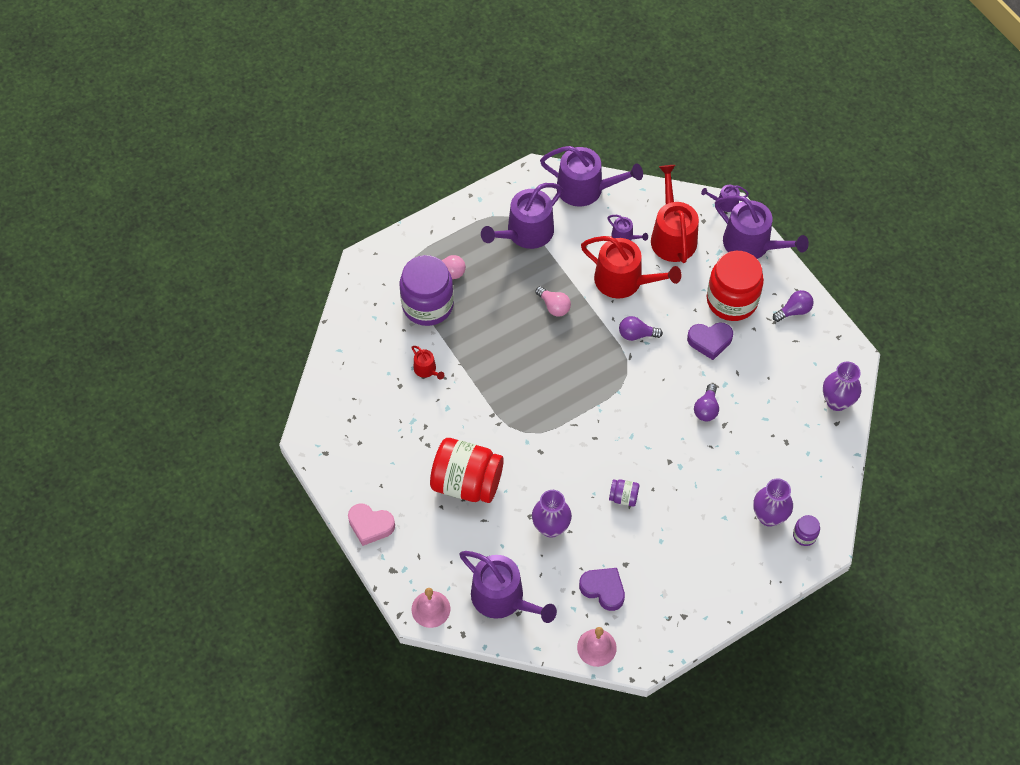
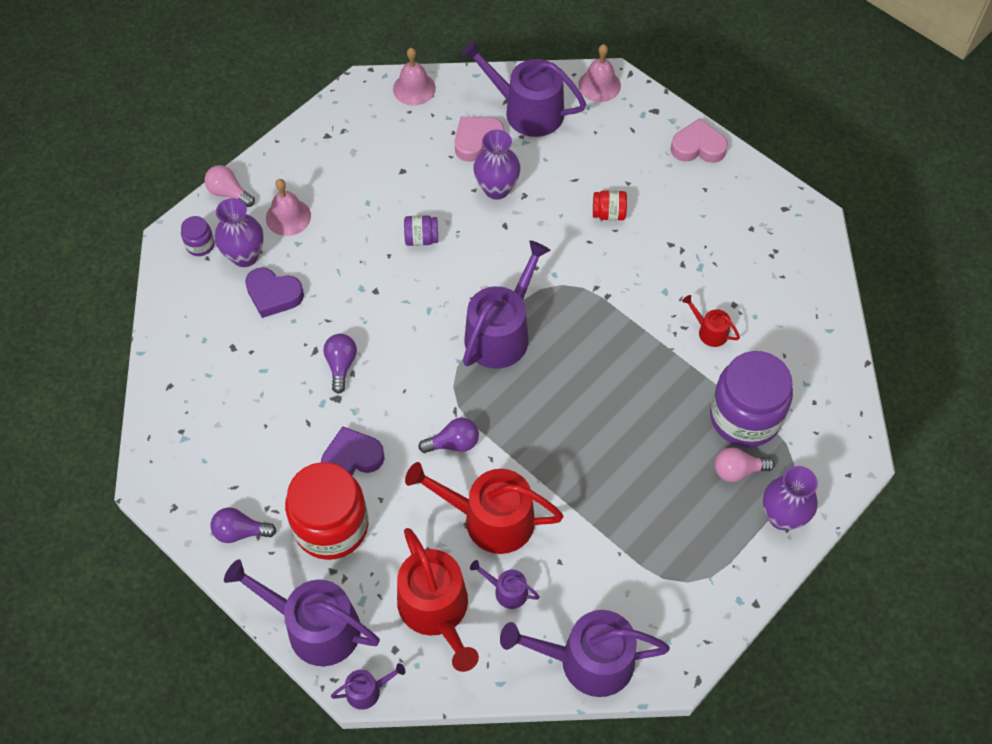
camera: 165 degrees right, 0 degrees up
(467, 482) = (608, 213): red jar -> red jar, size x0.44
(525, 233) = (652, 560): purple watering can -> purple watering can (501, 332)
(554, 306) = (576, 456): pink light bulb -> pink light bulb (229, 193)
(555, 578) = (477, 140): none -> pink heart
(603, 589) = (420, 141): purple heart -> purple heart (273, 295)
(729, 543) = (288, 217): none -> pink bell
(794, 311) = (240, 532): purple light bulb -> purple light bulb turned 45 degrees clockwise
(837, 401) = (171, 414): purple vase -> purple vase (782, 516)

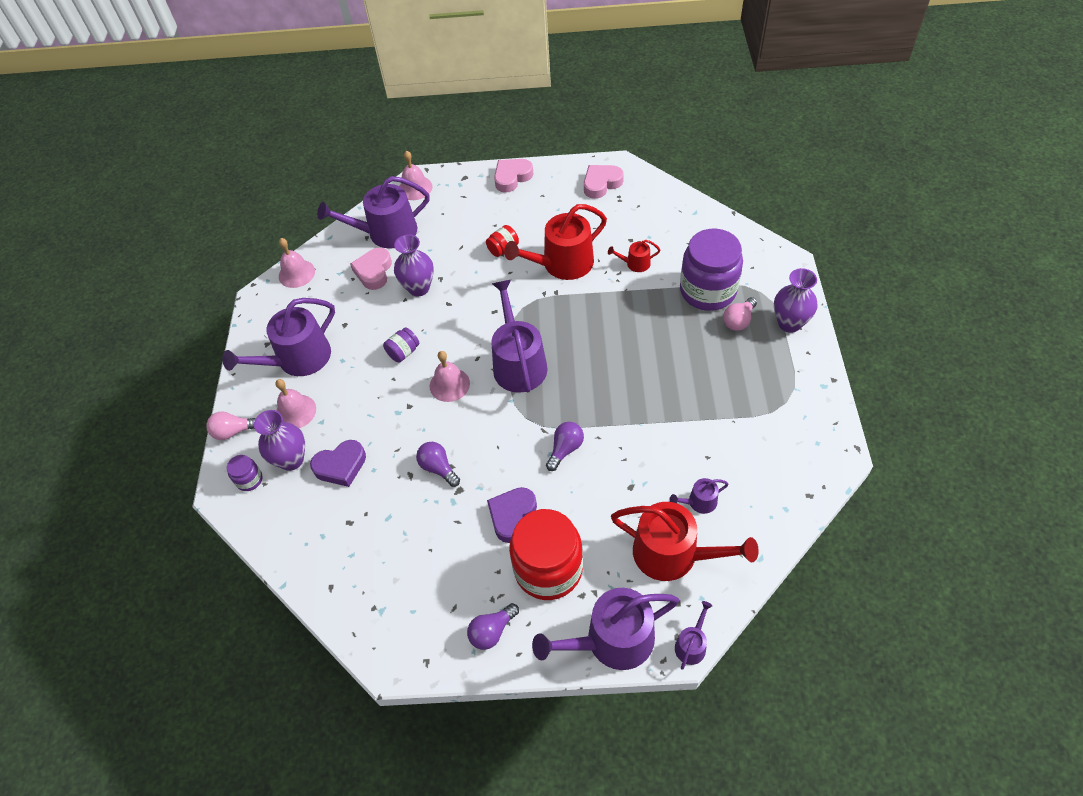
camera: 40 degrees left, 5 degrees down
(426, 301) = (449, 384): none -> pink bell
(489, 519) = (639, 471): red watering can -> red watering can (562, 264)
(587, 660) = (790, 496): purple watering can -> purple watering can (298, 359)
(774, 224) = (601, 183): none -> pink heart

